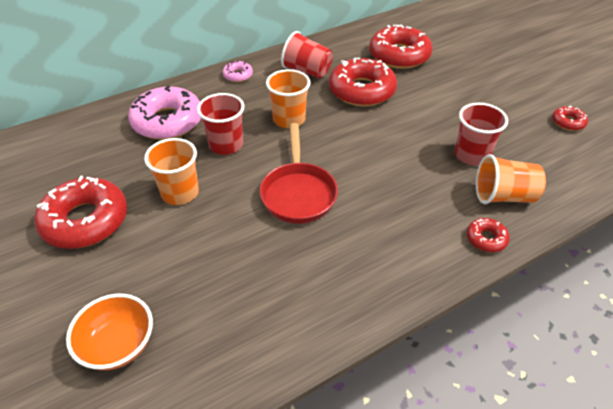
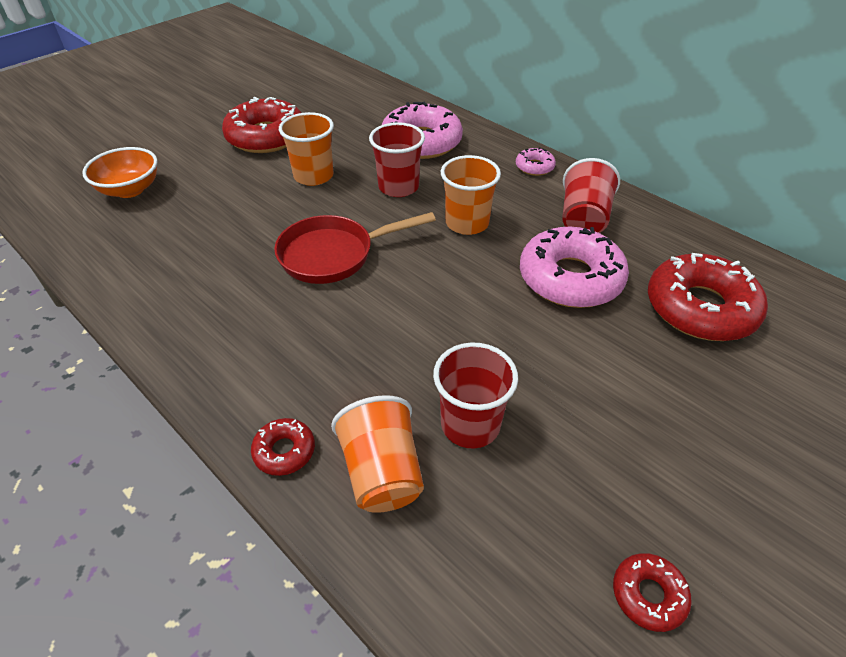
camera: 75 degrees right, 0 degrees up
(362, 90) = (570, 278): red donut -> pink donut

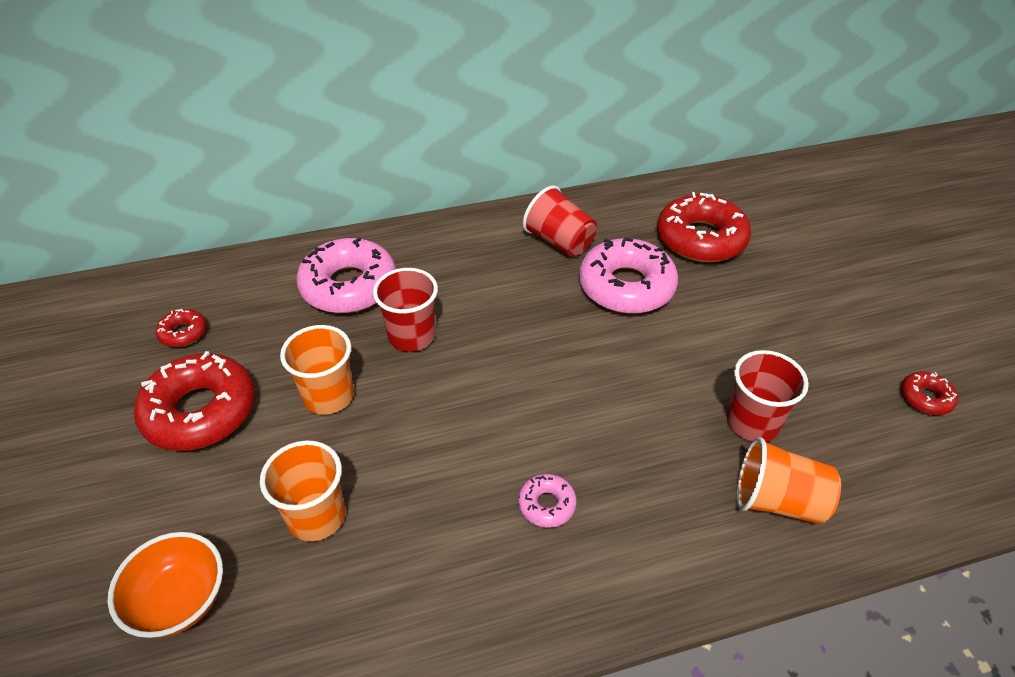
camera: 60 degrees left, 0 degrees up
(284, 451) = (726, 565): red donut -> red donut (183, 333)
(334, 255) = (482, 430): red pan -> none
(467, 223) = (508, 313): orange cup -> orange cup (316, 516)
(534, 167) = (463, 232): pink donut -> pink donut (547, 504)

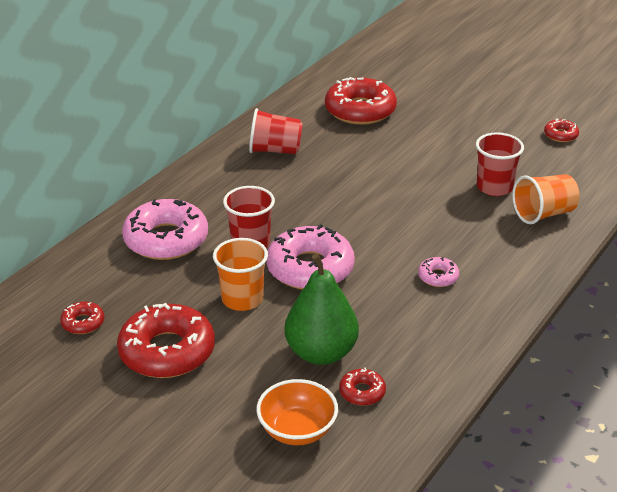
camera: 40 degrees left, 10 degrees down
(291, 602) = (362, 392): none -> red donut
(316, 516) = (321, 353): orange cup -> green pear
(626, 286) = (348, 155): pink donut -> pink donut (310, 268)

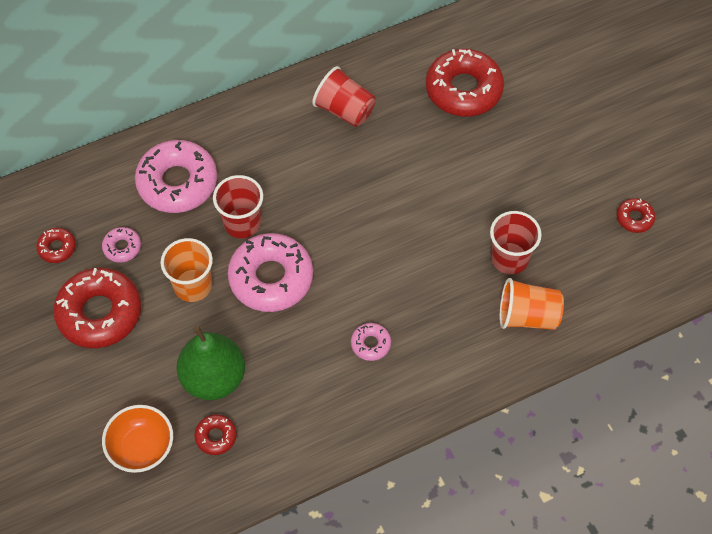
camera: 30 degrees right, 25 degrees up
(150, 299) = (122, 247): none -> pink donut

